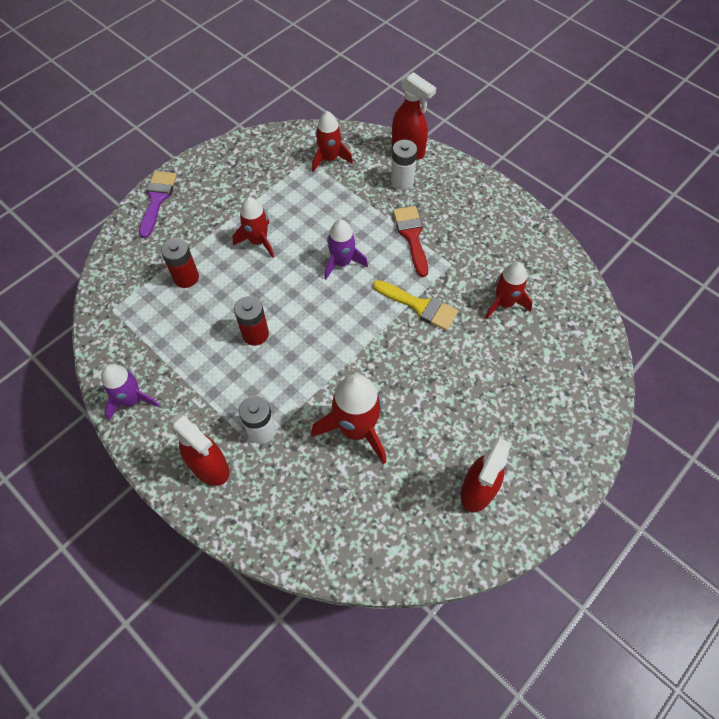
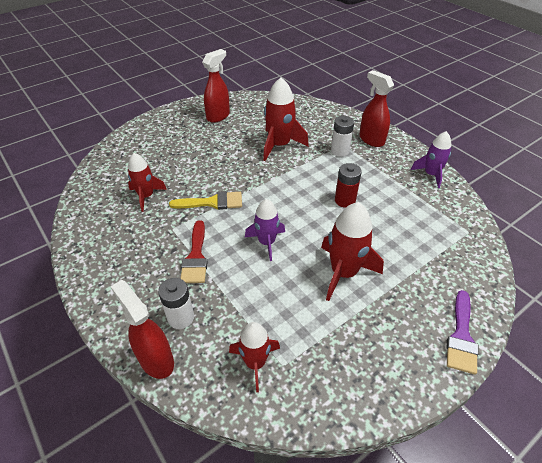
camera: 170 degrees left, 15 degrees down
(186, 277) = (409, 248): red battery -> none
(258, 241) = (343, 272): red rocket -> red rocket, size x1.53
(420, 306) = (212, 202): yellow brush -> yellow brush turned 135 degrees clockwise

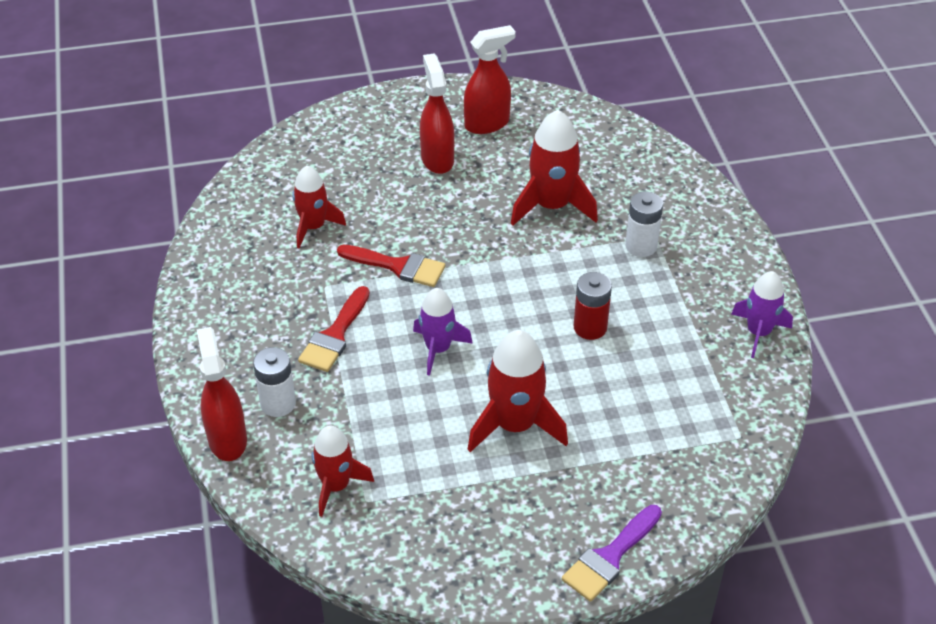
camera: 25 degrees right, 0 degrees up
(212, 202) = (398, 266): yellow brush -> red brush
(371, 140) = (707, 243): red spray bottle -> red spray bottle (437, 159)

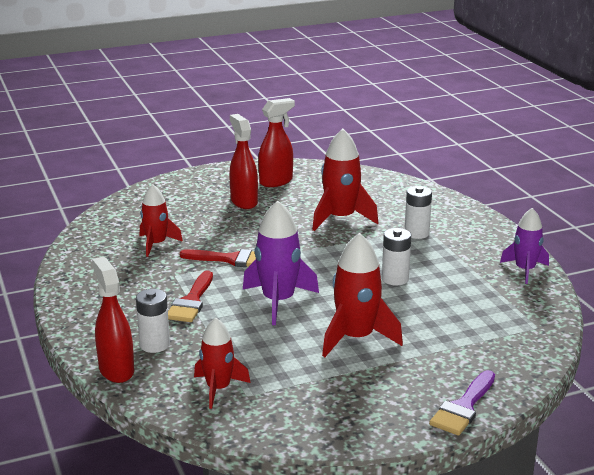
camera: 10 degrees left, 20 degrees down
(438, 349) = (278, 301): purple rocket -> purple rocket, size x1.53
(590, 327) = (395, 279): red battery -> white battery

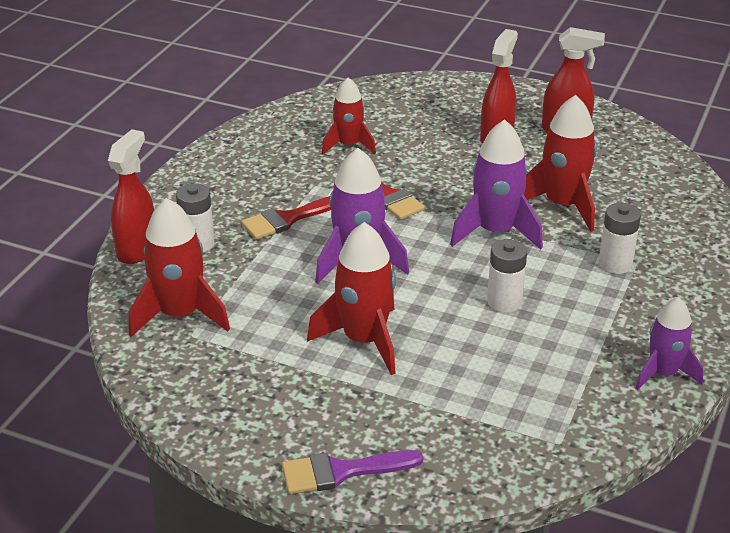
camera: 45 degrees right, 10 degrees up
(218, 388) = (180, 315): red rocket -> red rocket, size x1.53
(328, 248) = (495, 232): none -> purple rocket

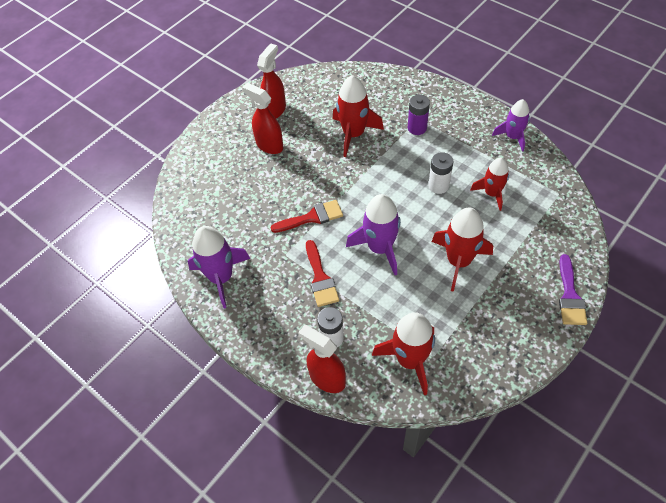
camera: 70 degrees left, 20 degrees up
(348, 145) = (243, 226): red rocket -> red rocket (491, 193)
(495, 232) = (370, 172): purple rocket -> purple rocket (221, 277)
(615, 264) = (417, 128): white battery -> purple battery

